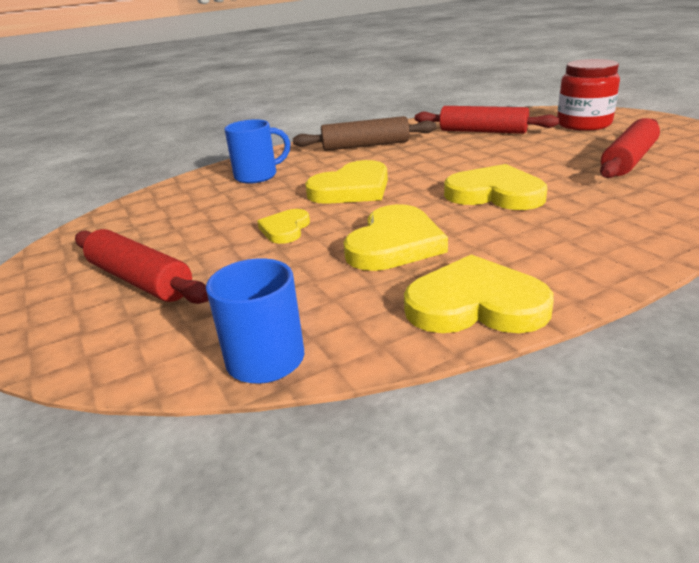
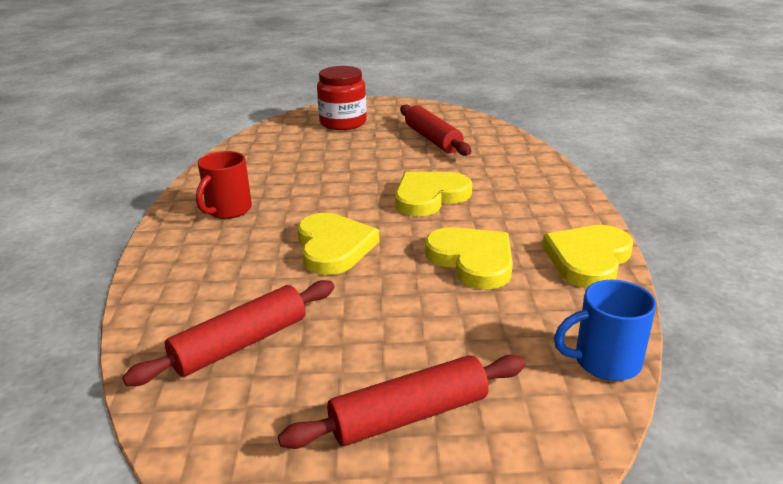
camera: 65 degrees left, 0 degrees up
(257, 176) = (212, 289): blue mug -> none
(285, 229) = (384, 303): yellow heart -> none
(365, 145) = (228, 210): brown rolling pin -> red mug
(483, 131) = (290, 155): red rolling pin -> red rolling pin (240, 344)

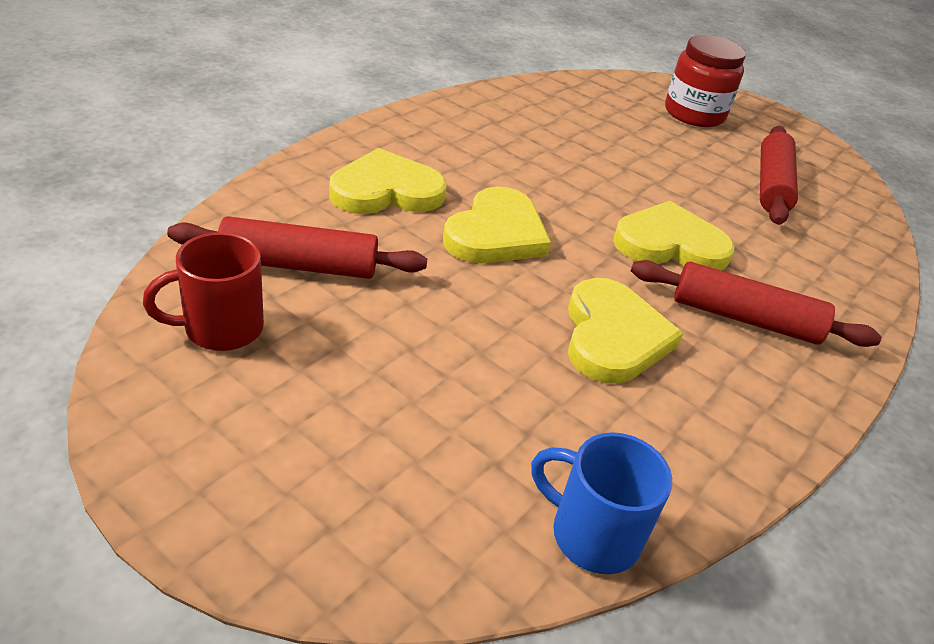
camera: 35 degrees right, 10 degrees up
(228, 210) = (454, 141): red mug -> red mug (220, 328)
(409, 415) = (336, 426): red rolling pin -> red rolling pin (744, 318)
(588, 259) = (750, 426): yellow heart -> yellow heart (386, 191)

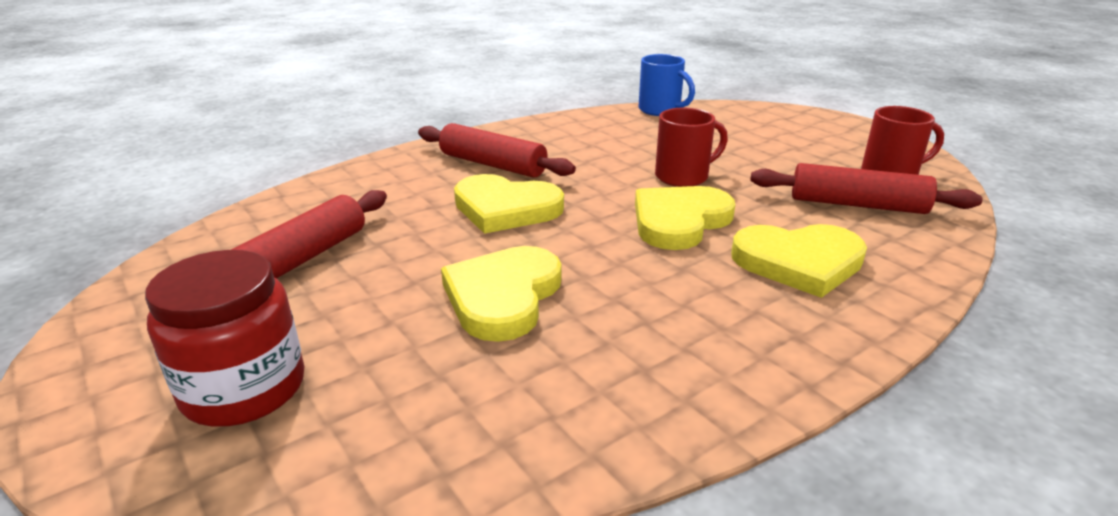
camera: 160 degrees left, 10 degrees down
(505, 307) = (683, 176): none -> red mug
(613, 336) = (606, 161): yellow heart -> yellow heart (503, 296)

